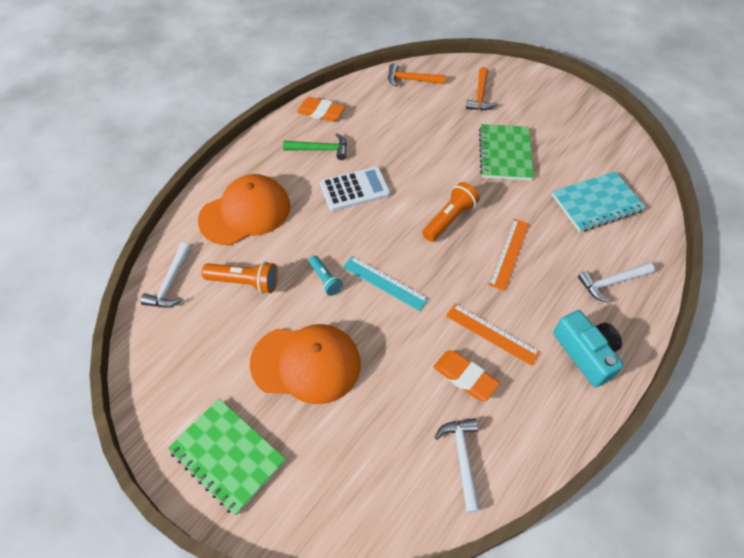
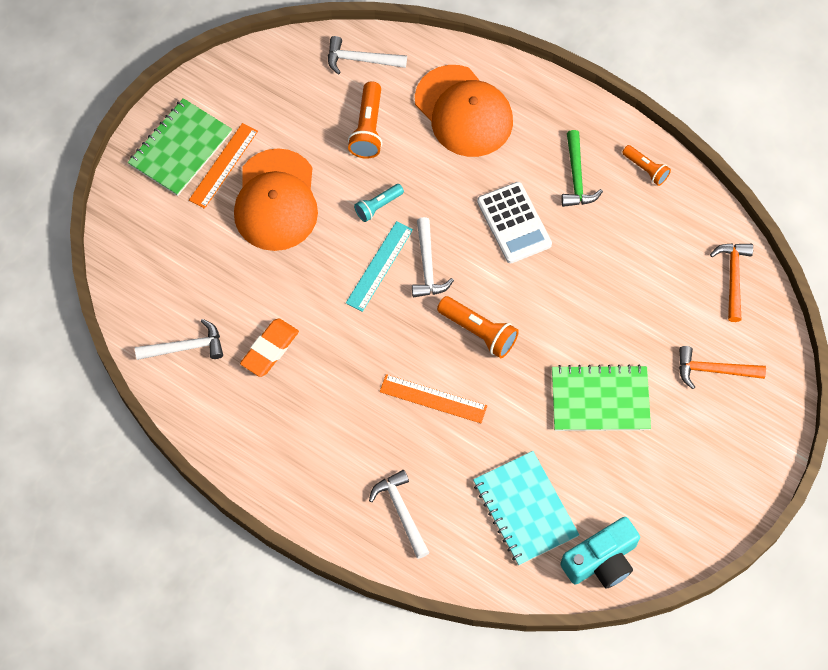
camera: 85 degrees right, 10 degrees up
(321, 112) = (646, 169): orange eraser -> orange flashlight
(387, 248) = (427, 266): none -> white hammer
(492, 334) = (323, 377): orange ruler -> orange ruler (223, 165)
(585, 353) = (305, 472): turquoise camera -> turquoise camera (601, 560)

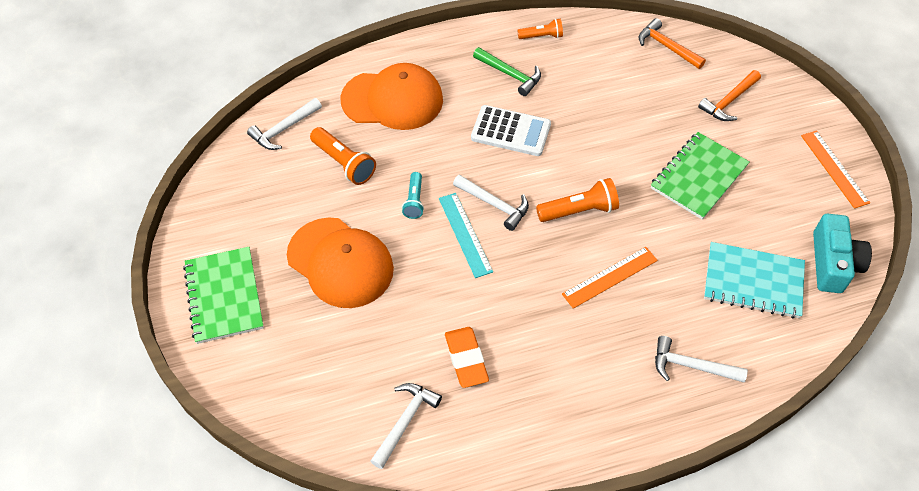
camera: 50 degrees left, 10 degrees down
(223, 165) = (272, 277): orange ruler -> orange ruler (834, 168)

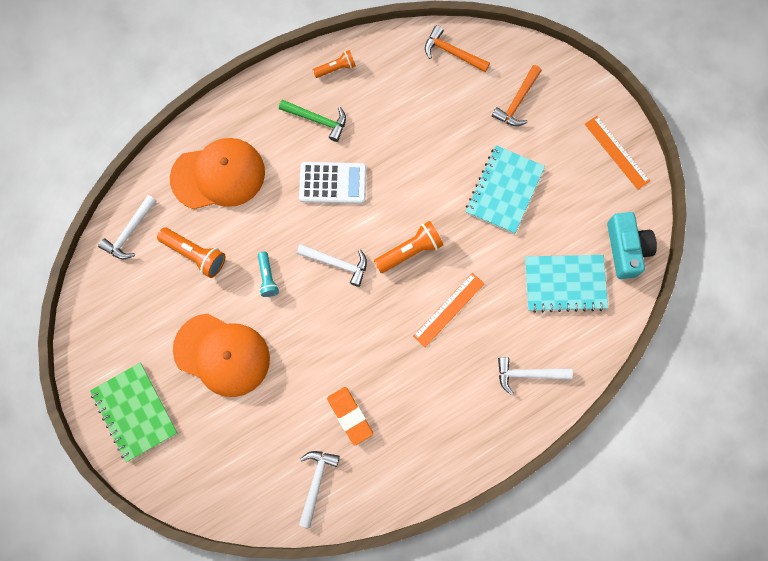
camera: 15 degrees left, 20 degrees up
(465, 234) = (319, 299): turquoise ruler -> none
(699, 177) = (504, 190): green notebook -> turquoise notebook

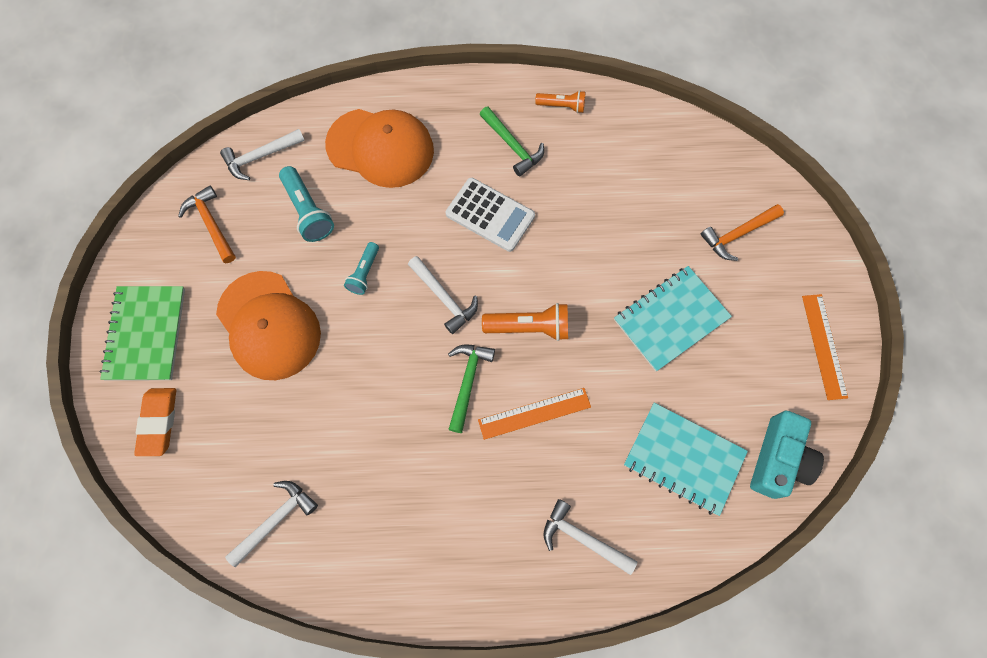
camera: 30 degrees right, 5 degrees down
(195, 254) = (308, 211): orange flashlight -> turquoise flashlight
(350, 416) = (357, 467): orange eraser -> orange eraser (159, 422)
(390, 314) = (467, 382): none -> green hammer
(452, 52) = (693, 150): orange hammer -> orange hammer (211, 224)

